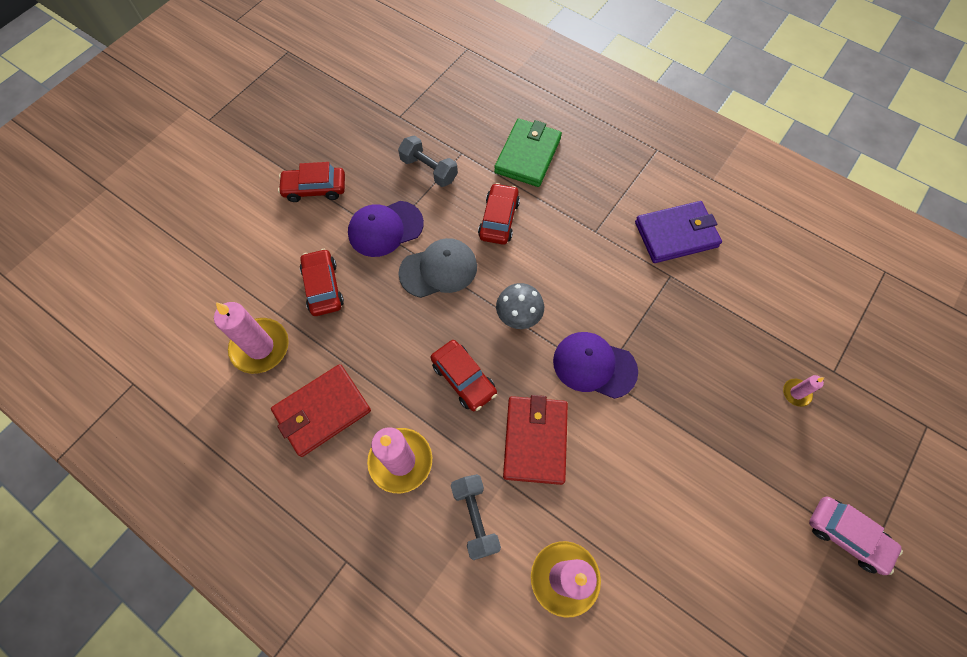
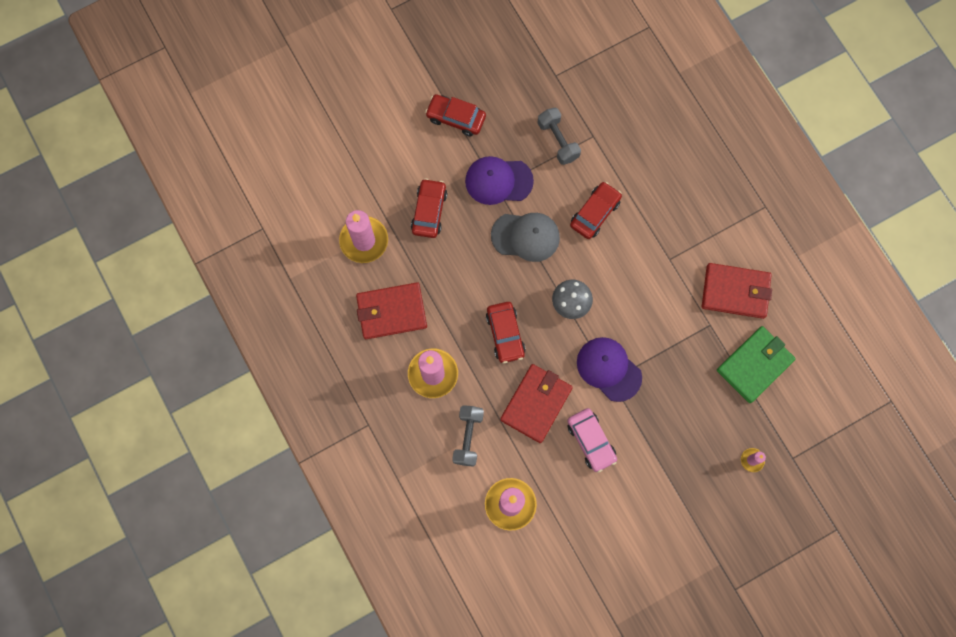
camera: 25 degrees right, 10 degrees up
(528, 155) = (649, 163): green wallet -> green wallet (755, 365)
(676, 234) = (735, 292): purple wallet -> red wallet
(847, 535) = (723, 571): pink car -> pink car (591, 441)

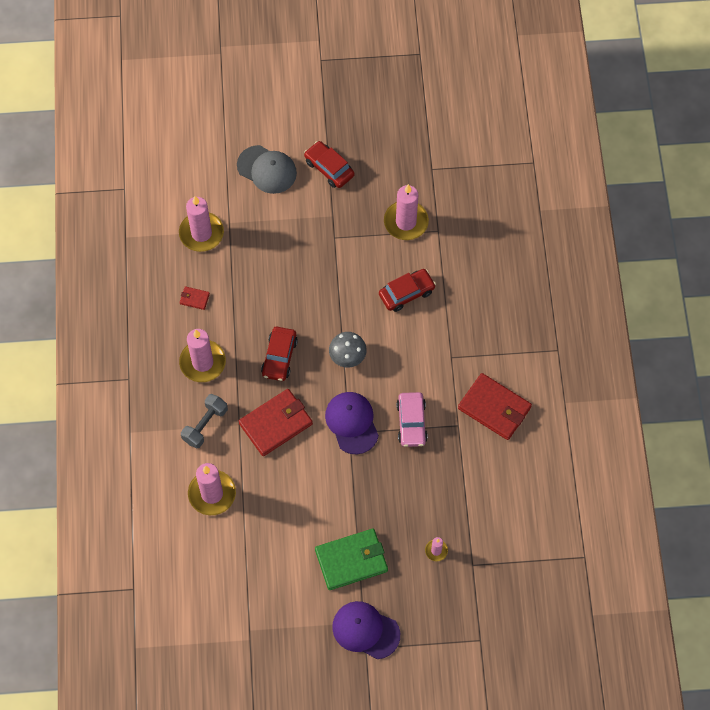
camera: 25 degrees right, 10 degrees down
(391, 312) = (194, 299): red wallet -> red wallet, size x0.44
(429, 211) = (267, 233): red car -> none
(498, 181) = (338, 233): purple cap -> purple cap (365, 630)
(525, 236) = (338, 287): grey cap -> grey cap (267, 169)
(558, 141) = (406, 222): grey dumbbell -> pink candle
(591, 441) = (306, 474): pink car -> pink car (411, 422)
(755, 365) = (479, 475): green wallet -> green wallet (351, 560)

